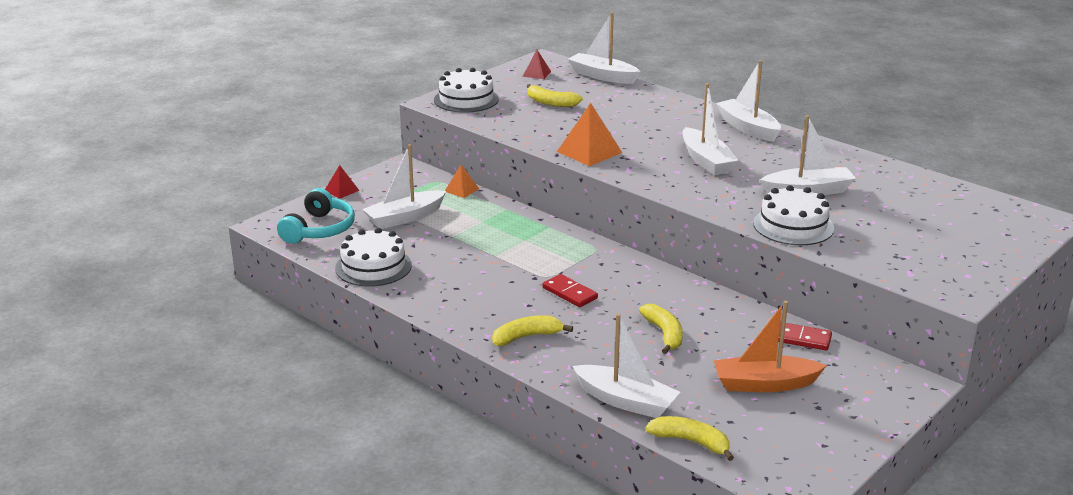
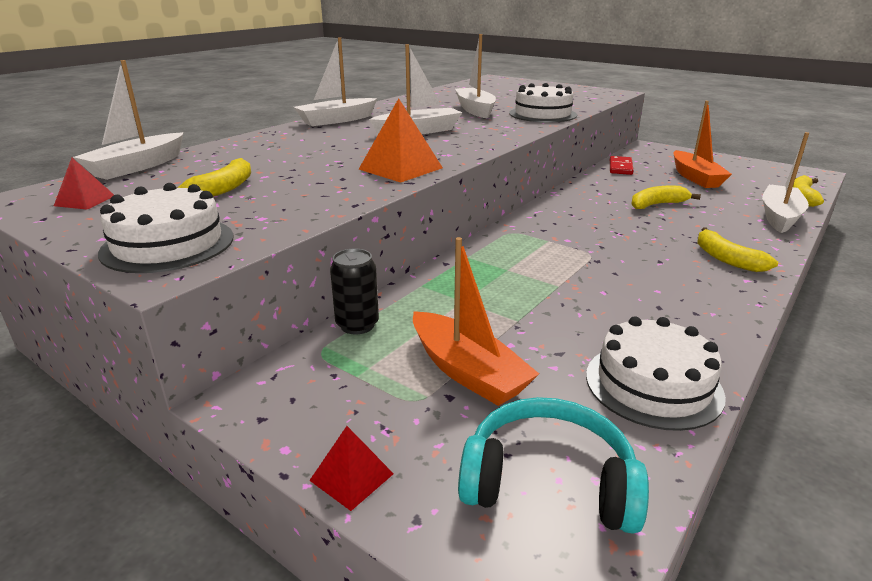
camera: 95 degrees left, 0 degrees up
(405, 218) = (467, 371): white boat -> orange boat
(461, 190) = (357, 325): orange pyramid -> black can
(570, 293) = (618, 242): red domino -> none

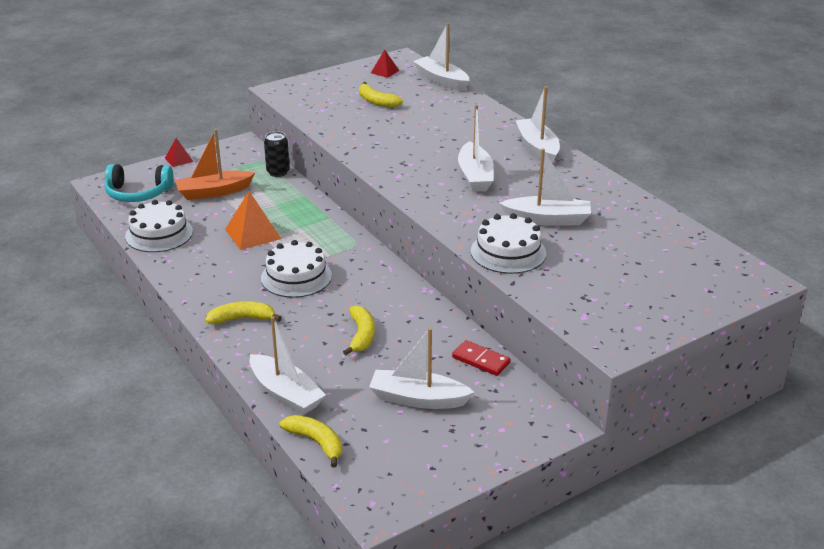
camera: 110 degrees right, 5 degrees up
(168, 244) = (306, 90): white cake -> white cake (296, 277)
(401, 168) = (376, 154): orange pyramid -> orange pyramid (253, 234)
(548, 481) = (138, 193): turquoise headphones -> turquoise headphones turned 60 degrees clockwise
(695, 178) = (418, 399): orange boat -> white boat

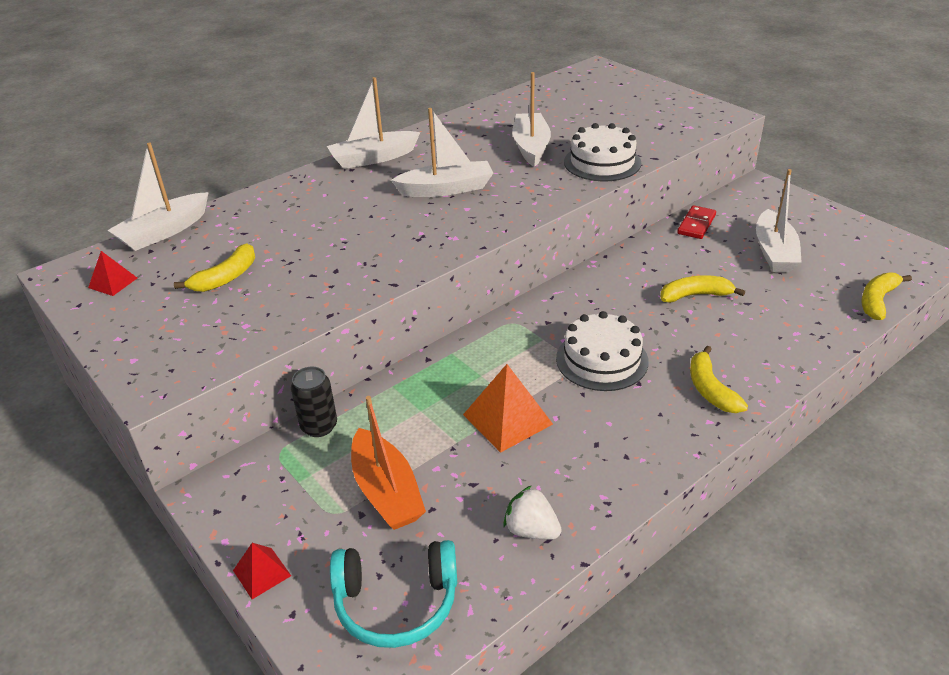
camera: 95 degrees left, 5 degrees up
(138, 193) = (396, 602): turquoise headphones -> turquoise headphones turned 90 degrees clockwise
(159, 234) = (531, 530): white cake -> white strawberry
(286, 394) = (822, 331): white boat -> none

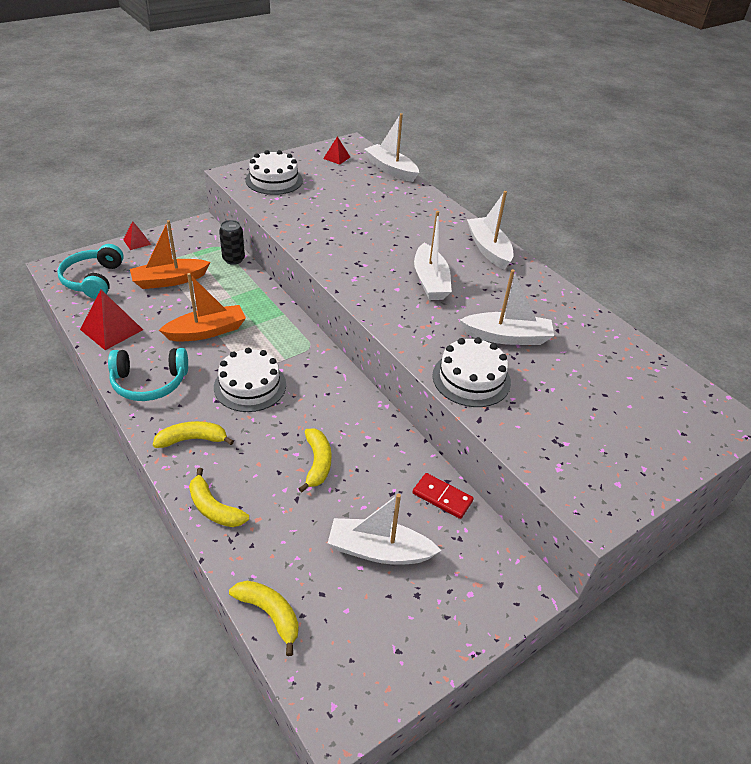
camera: 90 degrees right, 5 degrees up
(184, 336) = (274, 180): none -> white cake
(226, 277) = (330, 191): yellow banana -> yellow banana (214, 508)
(507, 419) = (207, 331): orange pyramid -> orange boat
(531, 530) = (111, 329): white strawberry -> red pyramid
(632, 452) = (149, 382): none -> turquoise headphones

